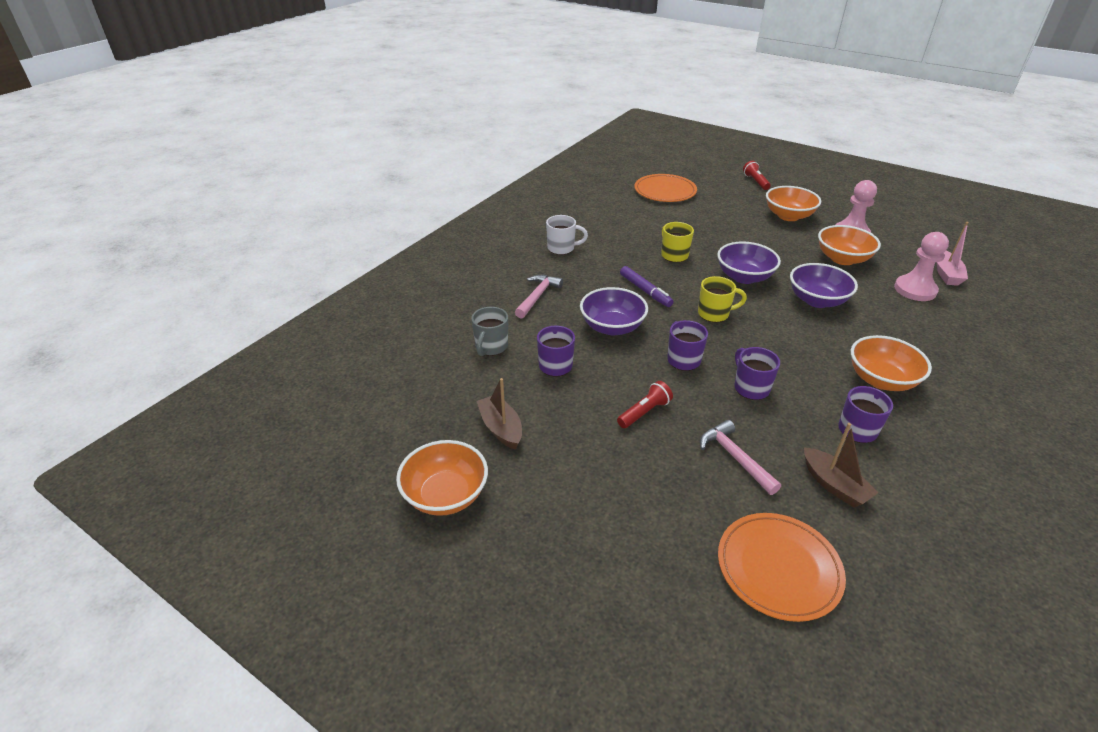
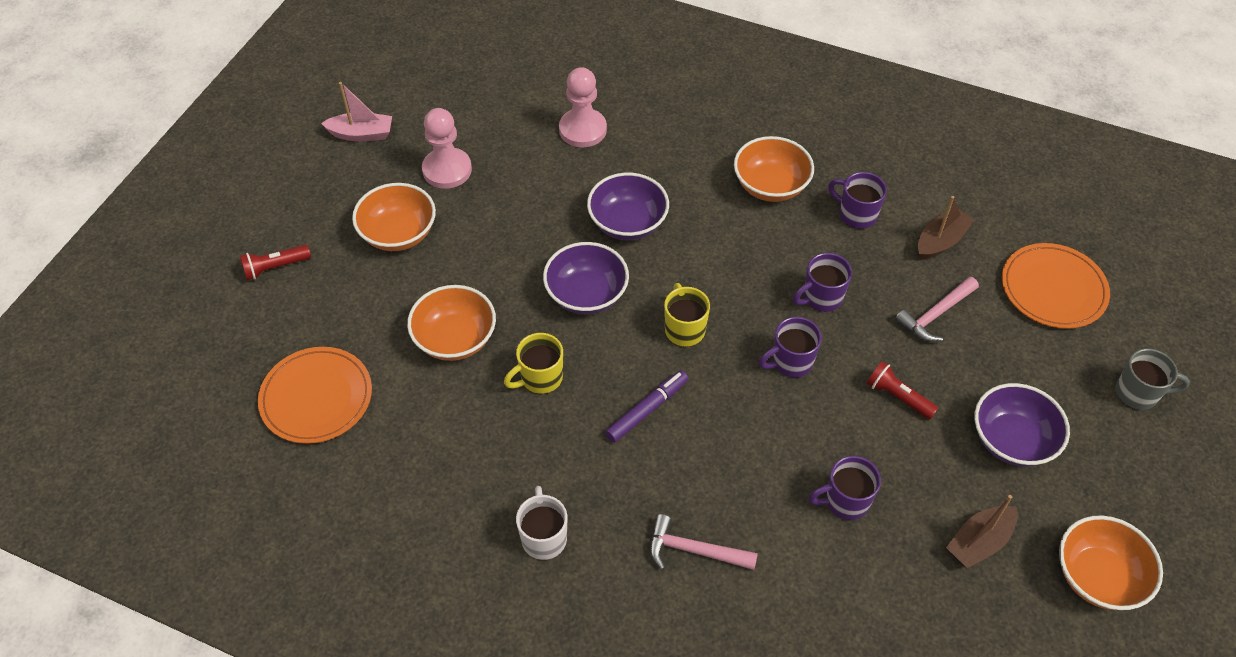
camera: 100 degrees left, 15 degrees up
(491, 347) = (832, 589): grey mug -> grey mug (1138, 393)
(612, 327) = (744, 443): purple bowl -> purple bowl (1012, 440)
(842, 259) = (519, 187): orange bowl -> orange bowl (455, 339)
(946, 274) = (540, 96): pink boat -> pink boat (361, 134)

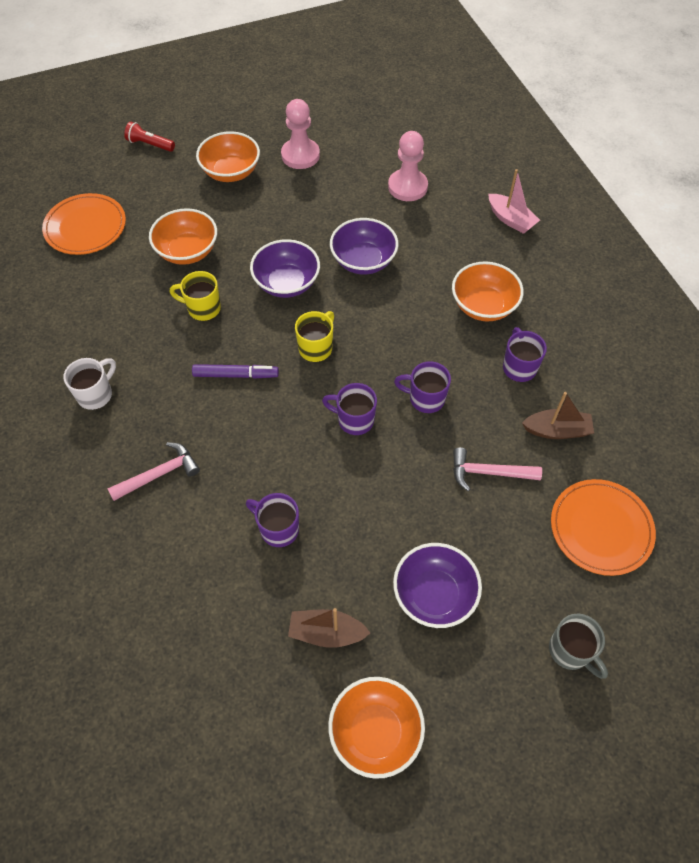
camera: 45 degrees right, 5 degrees up
(361, 134) = (280, 103): pink boat -> pink boat (510, 219)
(694, 550) = (159, 474): pink hammer -> pink hammer turned 90 degrees clockwise
(898, 397) = (394, 500): red flashlight -> none

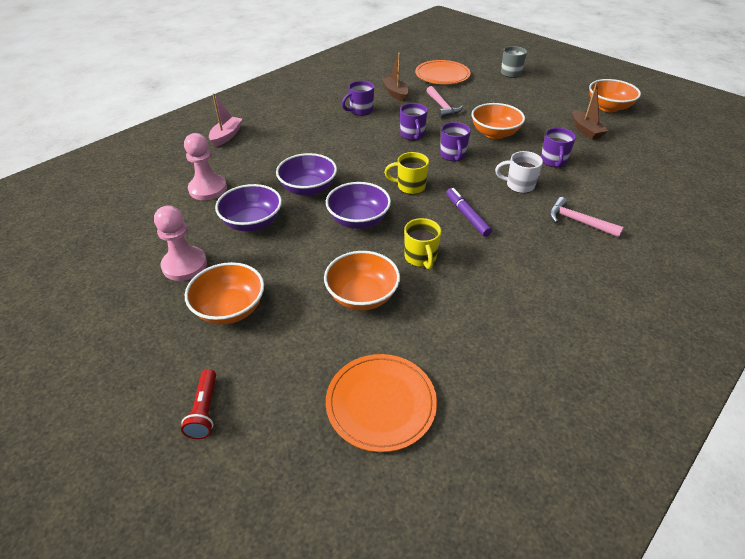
camera: 115 degrees left, 15 degrees down
(96, 394) = (558, 285): white mug -> white mug (519, 185)
(434, 594) = (527, 107): purple bowl -> purple bowl (252, 223)
(483, 306) = (319, 131): orange bowl -> orange bowl (494, 133)

